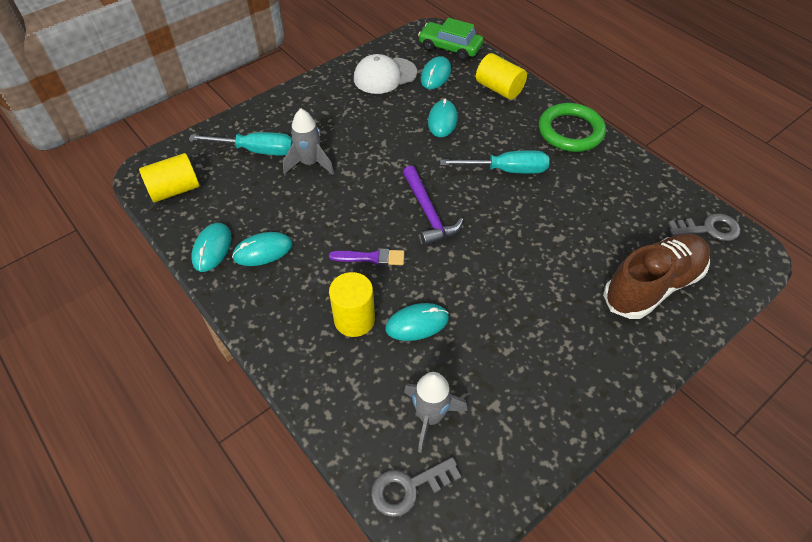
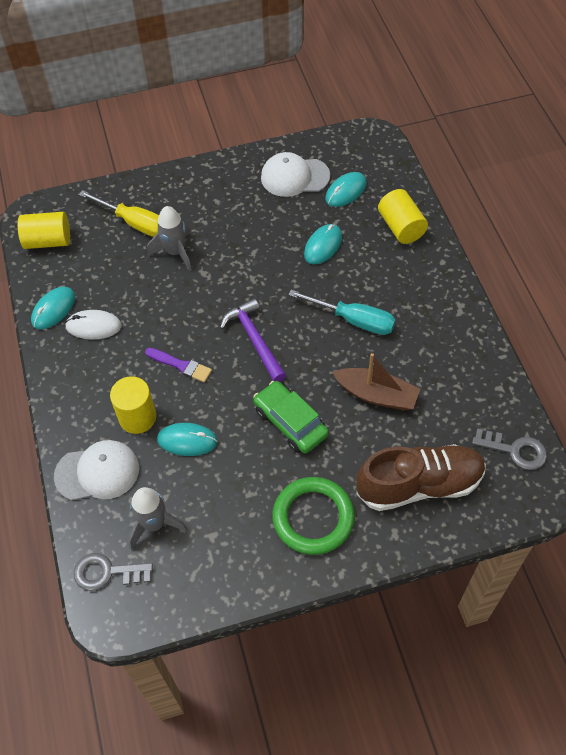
camera: 25 degrees right, 5 degrees up
(256, 150) = (135, 223): turquoise screwdriver -> yellow screwdriver
(263, 251) = (93, 326): turquoise mouse -> white mouse
(341, 388) = (97, 472): none -> white cap
(428, 213) = (254, 339): purple hammer -> purple hammer turned 150 degrees clockwise
(450, 48) = (379, 163): green car -> green car (290, 422)
(565, 223) = (376, 395): none -> brown boat
(570, 131) = (444, 299): green ring -> green ring (313, 518)

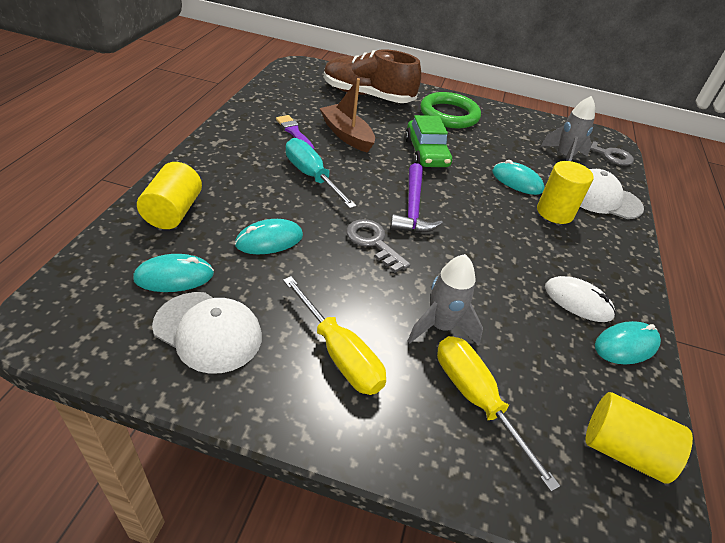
camera: 155 degrees left, 15 degrees down
(181, 365) = (496, 225): purple brush -> purple brush (294, 132)
(220, 205) = (339, 354): none -> yellow screwdriver
(515, 450) = (291, 80): grey key -> grey key (373, 242)

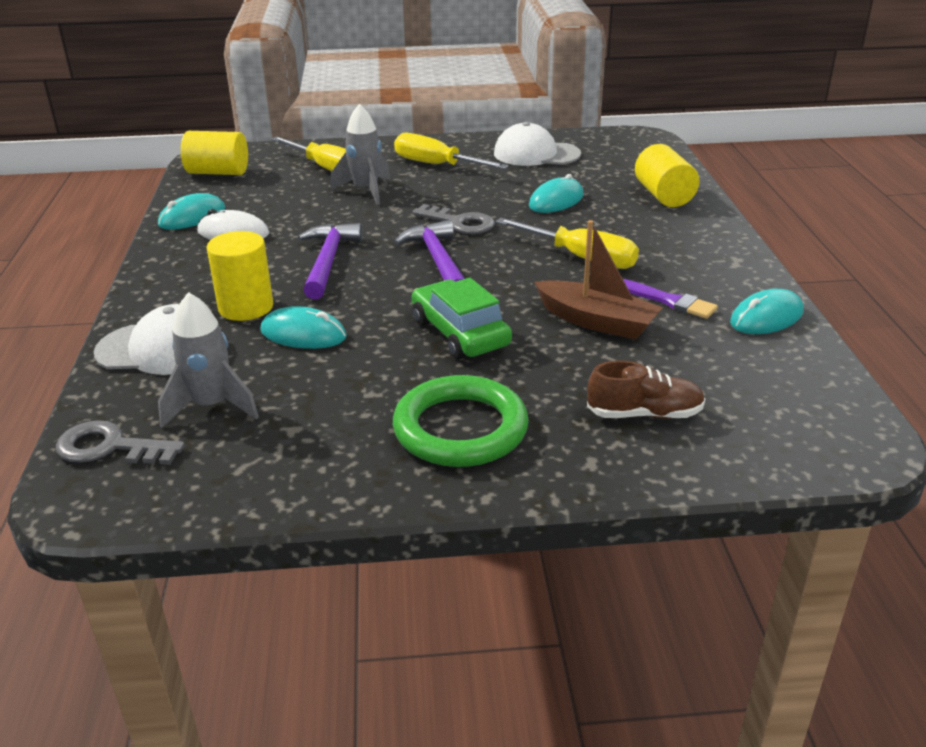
camera: 165 degrees right, 10 degrees down
(174, 276) = (597, 167): turquoise mouse -> turquoise mouse (766, 317)
(311, 176) = (581, 258): turquoise screwdriver -> yellow screwdriver
(367, 96) = (644, 414): brown shoe -> brown shoe, size x0.54
(494, 235) = (328, 261): none -> purple hammer

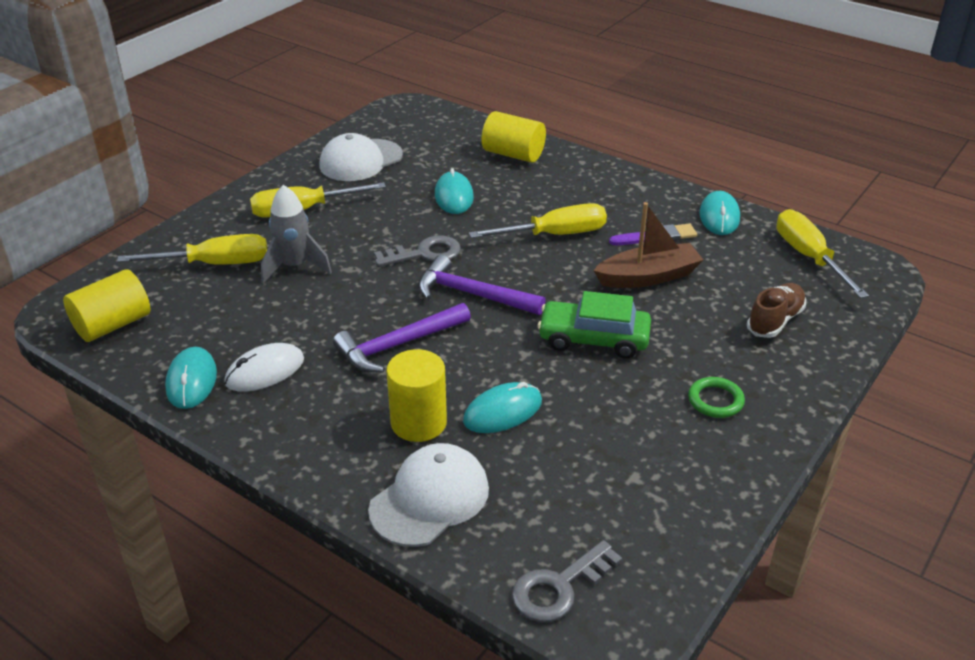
camera: 50 degrees left, 5 degrees up
(211, 406) = (558, 506): grey rocket -> none
(328, 261) = (397, 345): purple hammer -> purple hammer turned 75 degrees counterclockwise
(460, 429) = (715, 400): green ring -> green ring, size x0.50
(796, 392) = (808, 257): none -> yellow screwdriver

